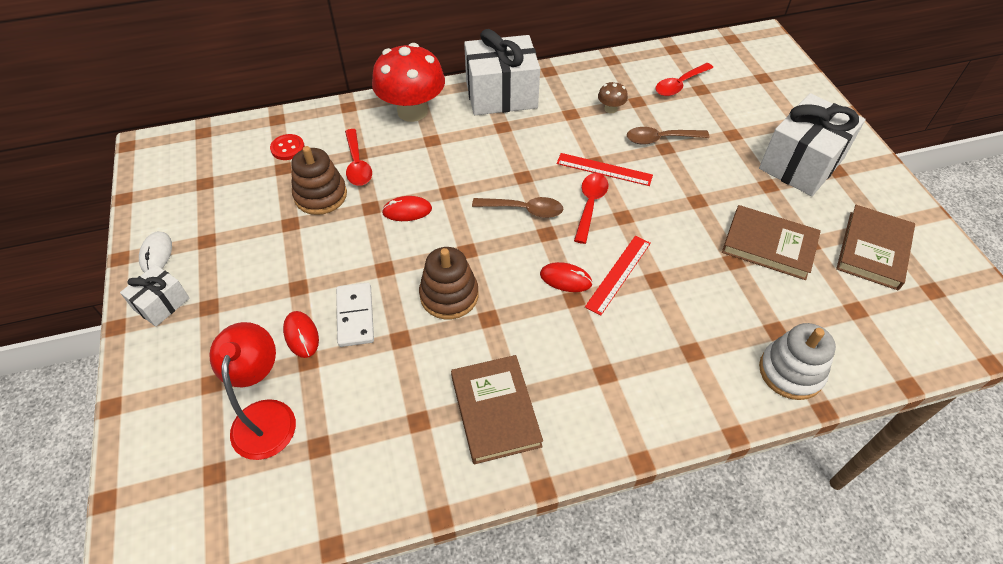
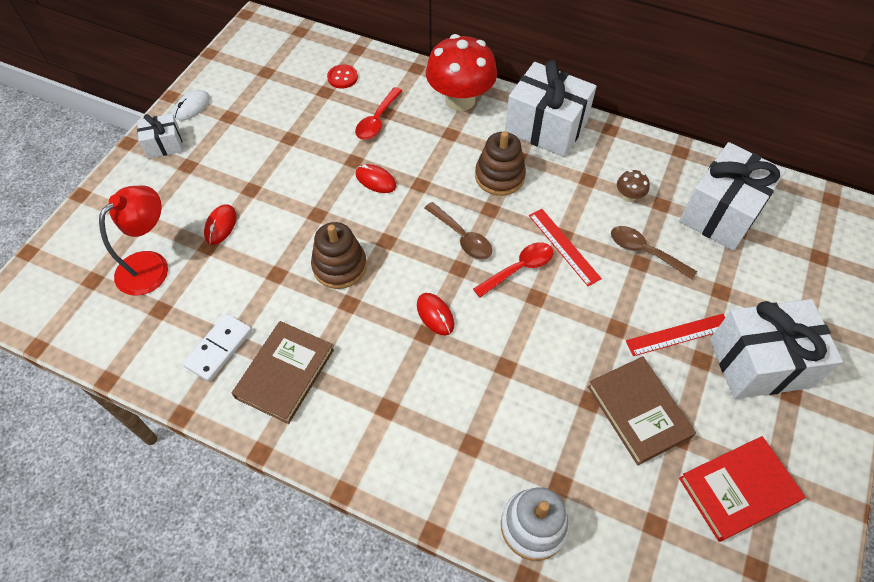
camera: 40 degrees right, 5 degrees up
(320, 195) = (329, 129): brown stacking toy -> brown stacking toy (499, 176)
(355, 316) = (265, 236): white domino -> white domino (219, 348)
(618, 274) = (480, 341): red ruler -> red ruler (678, 334)
(679, 85) = (721, 213): red spoon -> white gift
(873, 250) = (738, 489): brown book -> red book

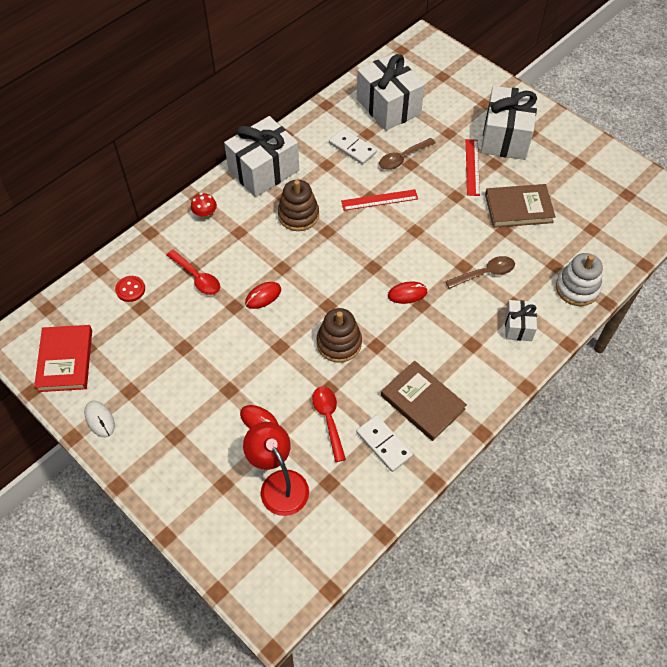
camera: 70 degrees left, 0 degrees up
(164, 145) = (138, 452): white gift -> white gift (518, 326)
(460, 100) = (205, 214): red mushroom -> red mushroom, size x0.42
(462, 237) = (345, 256): brown spoon -> brown spoon (485, 273)
(519, 269) = (388, 232): red spoon -> red spoon (328, 419)
(629, 196) = (352, 148): brown mushroom -> white domino
(738, 489) = (581, 182): red book -> red book (65, 360)

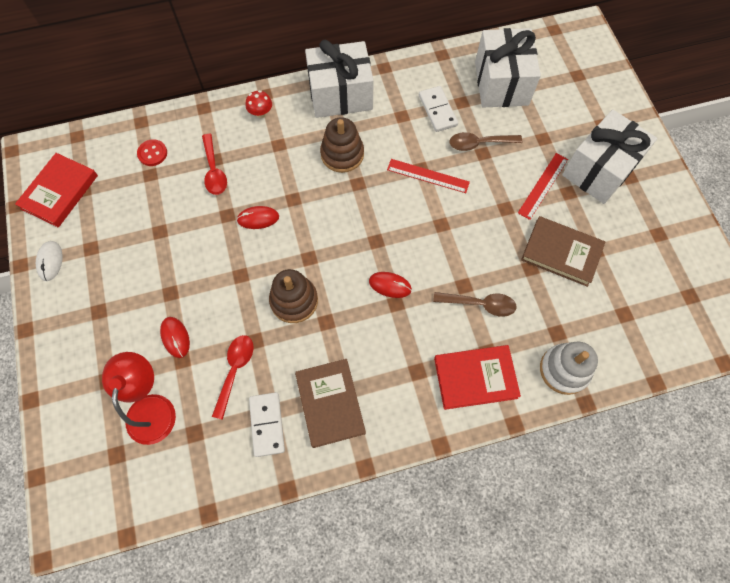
camera: 30 degrees right, 10 degrees up
(518, 326) = (475, 378): white gift -> red book

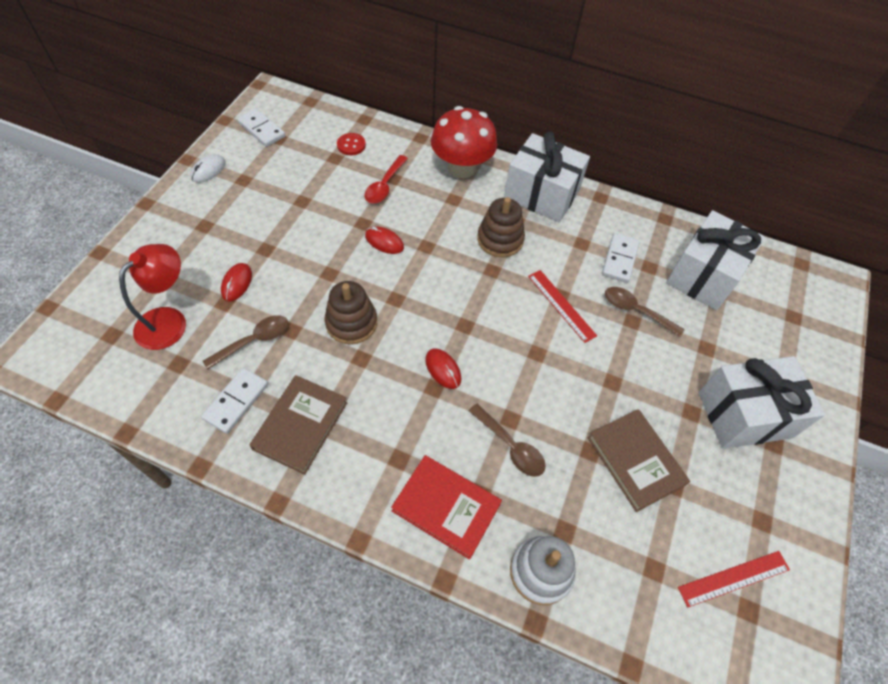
camera: 35 degrees right, 10 degrees down
(60, 192) = (261, 130): red book -> white domino
(235, 371) = (254, 341): red spoon -> brown spoon
(261, 113) = (461, 168): red mushroom -> red mushroom, size x2.38
(543, 186) = (669, 388): red ruler -> red ruler (734, 578)

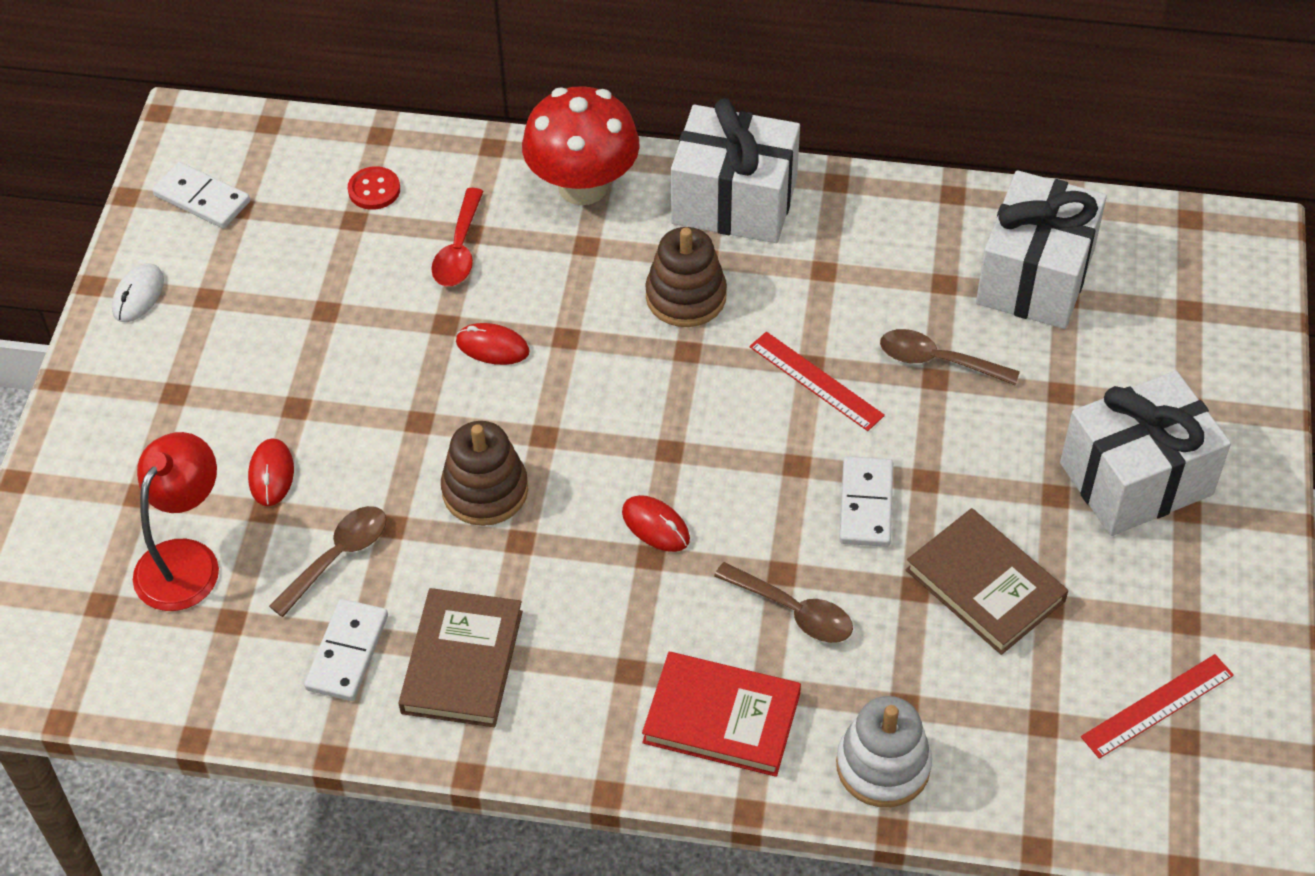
camera: 10 degrees left, 5 degrees down
(619, 259) = (892, 282): white domino -> white domino (865, 504)

